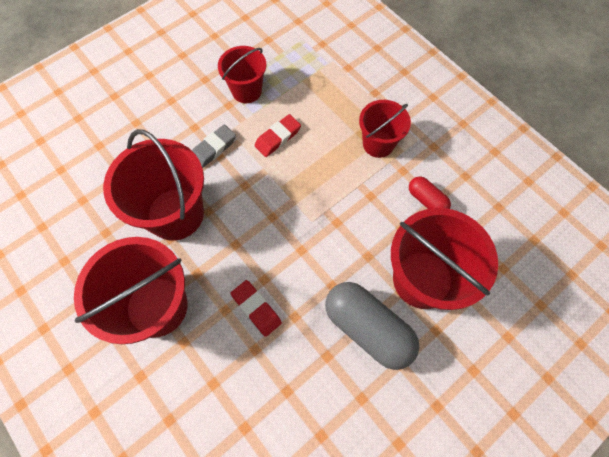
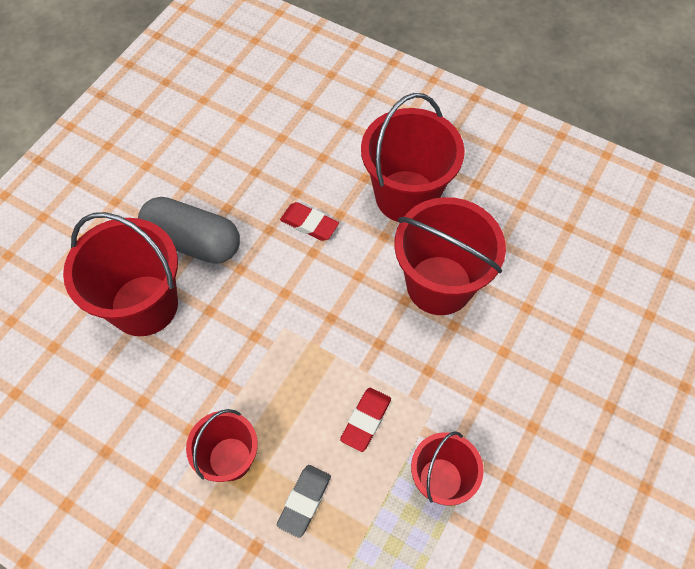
camera: 160 degrees right, 5 degrees down
(213, 149) = (439, 376): grey eraser -> grey eraser (304, 501)
(426, 200) = (152, 399): red capsule -> none

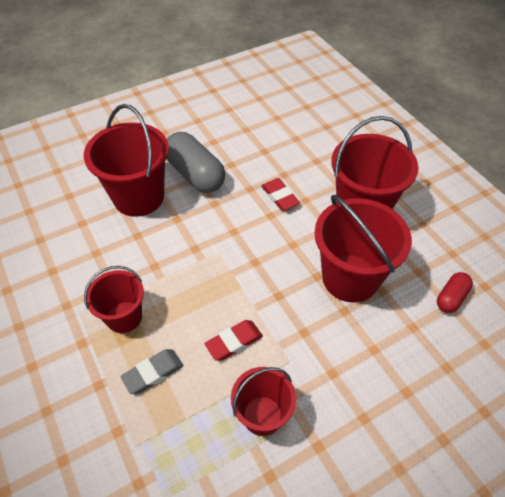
camera: 30 degrees right, 10 degrees down
(545, 256) = (451, 297): none -> red capsule

